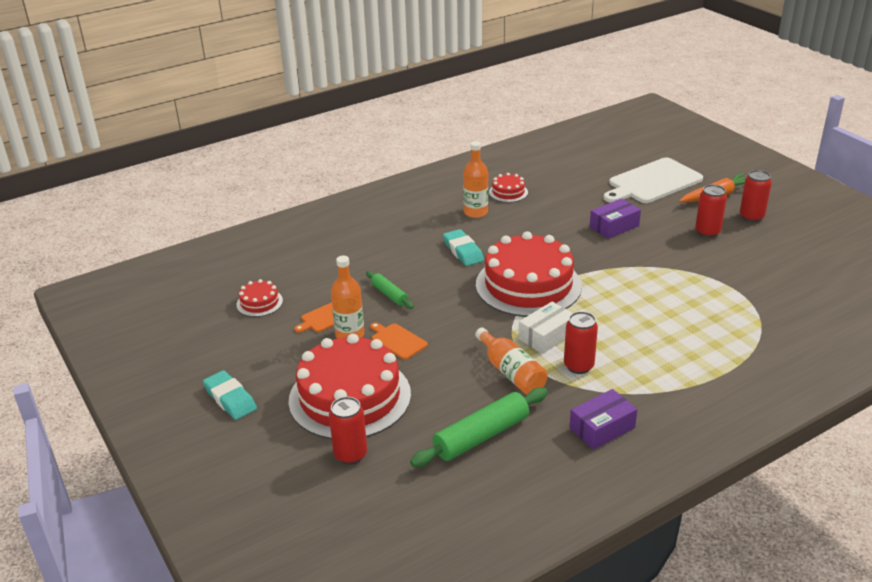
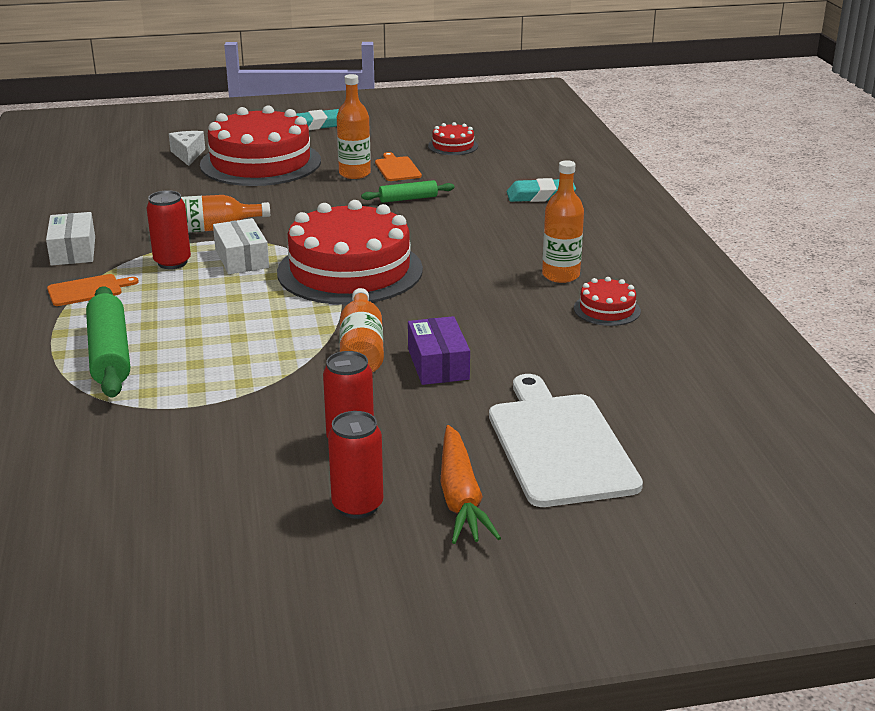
camera: 110 degrees right, 5 degrees down
(350, 455) = (188, 154): red can -> white cheese
(397, 340) = (321, 191): orange cutting board -> orange cutting board (88, 290)
(463, 251) = (464, 249): turquoise eraser -> turquoise eraser (540, 196)
(481, 436) = (139, 201): green rolling pin -> green rolling pin (109, 354)
(602, 428) = (73, 251): purple box -> white box
(620, 253) = (362, 348): none -> orange bottle

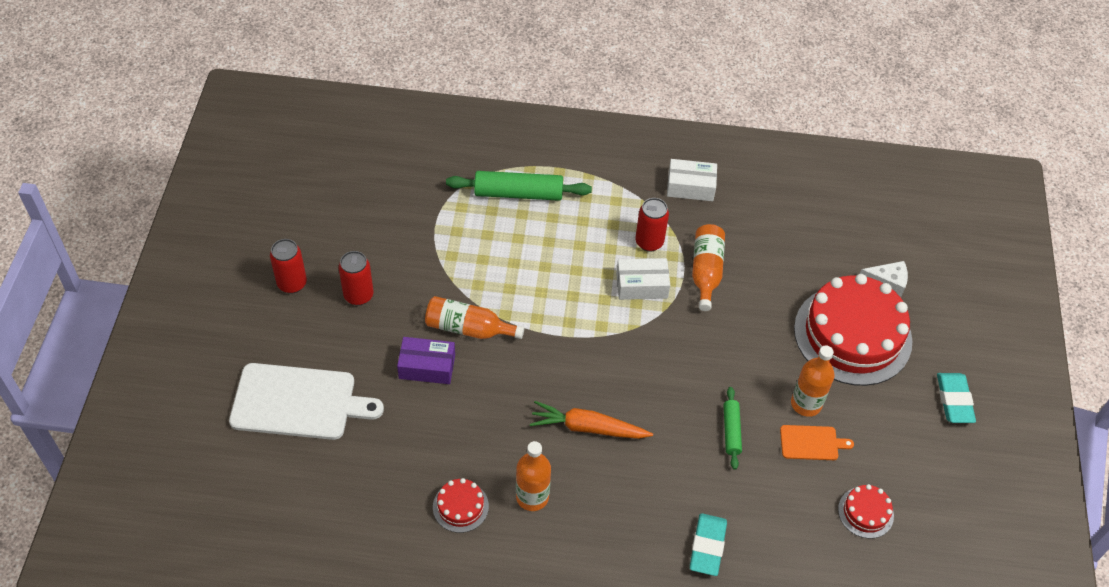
camera: 105 degrees right, 25 degrees up
(88, 290) = (618, 190): orange cutting board -> none
(350, 270) = (595, 350): red cake -> none
(460, 497) = (274, 333): orange carrot -> orange carrot (588, 428)

